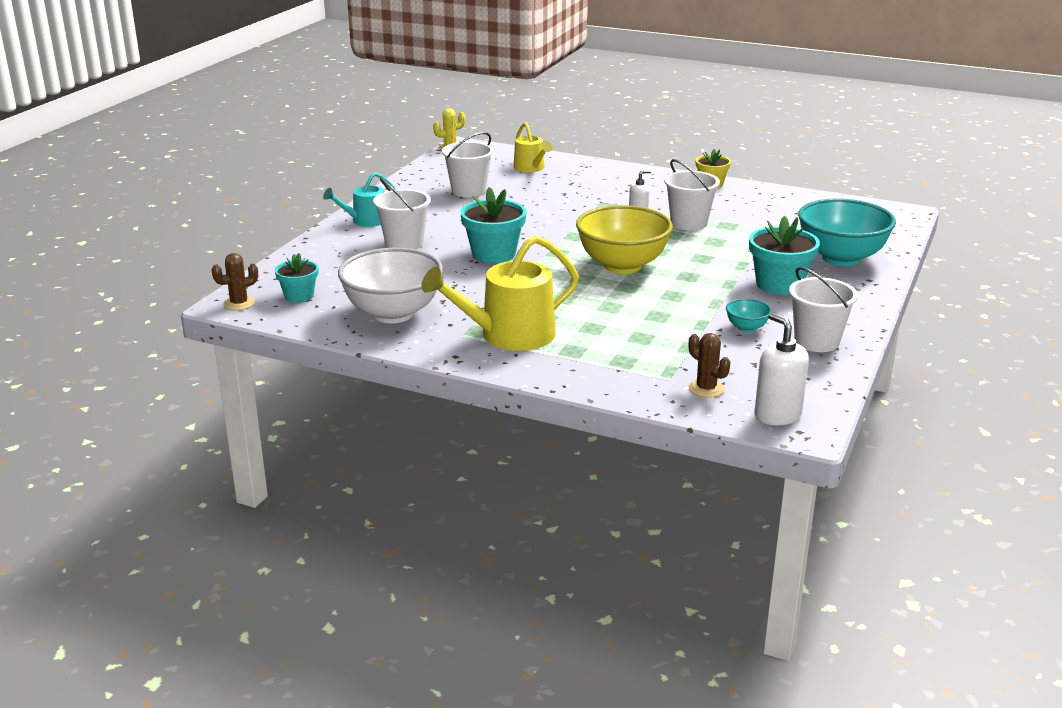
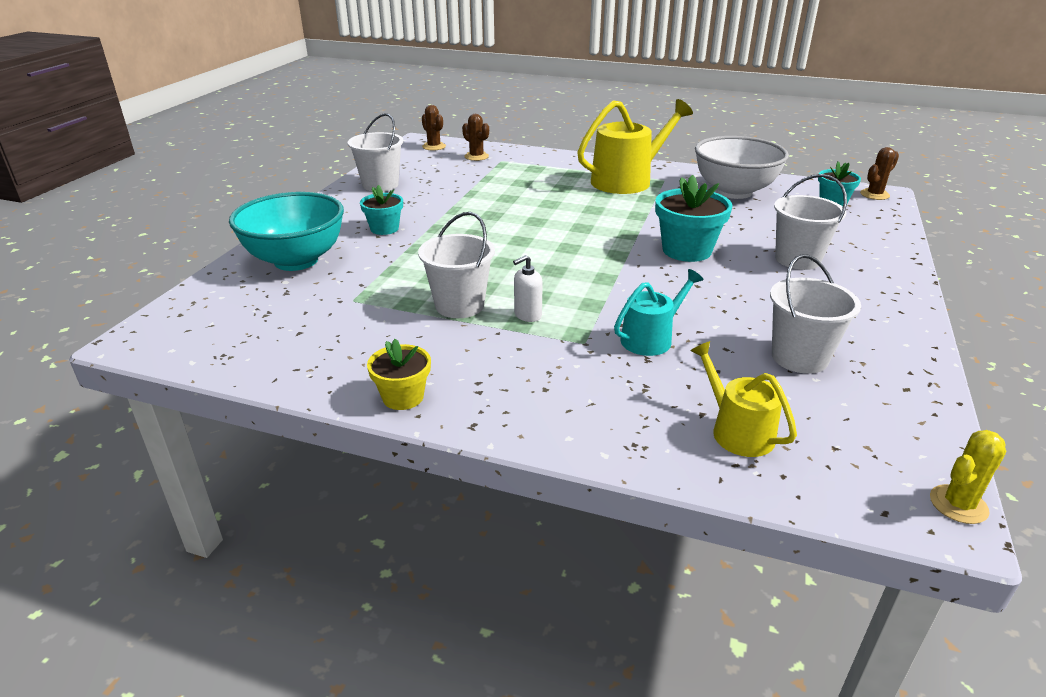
camera: 175 degrees right, 5 degrees up
(365, 221) = (882, 290): turquoise watering can -> turquoise watering can (651, 338)
(622, 265) = (542, 242): yellow bowl -> none
(746, 328) = (433, 192): turquoise bowl -> none
(777, 415) = (434, 146): white soap dispenser -> brown cactus
(779, 284) = (384, 228): turquoise flower pot -> turquoise flower pot, size x0.61

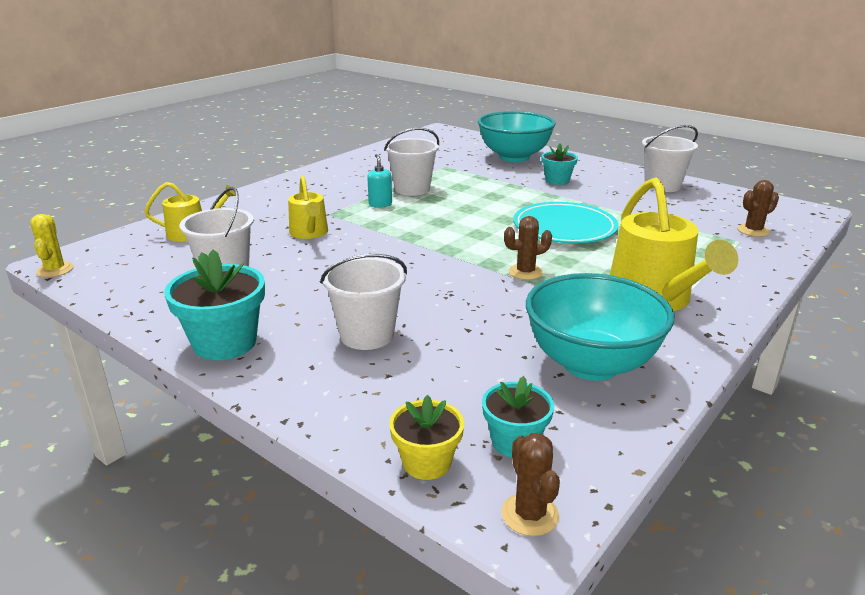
camera: 110 degrees right, 5 degrees down
(403, 397) = (328, 169): yellow flower pot -> yellow flower pot (427, 462)
(434, 146) = (790, 215): brown cactus -> brown cactus (525, 272)
(523, 215) = (564, 228): none -> turquoise plate
(527, 315) = (380, 204): white soap dispenser -> turquoise soap dispenser
(651, 338) = (309, 233): turquoise watering can -> yellow watering can
(686, 250) = (434, 282): turquoise flower pot -> turquoise flower pot (225, 343)
(734, 192) = (591, 364): white bowl -> turquoise bowl

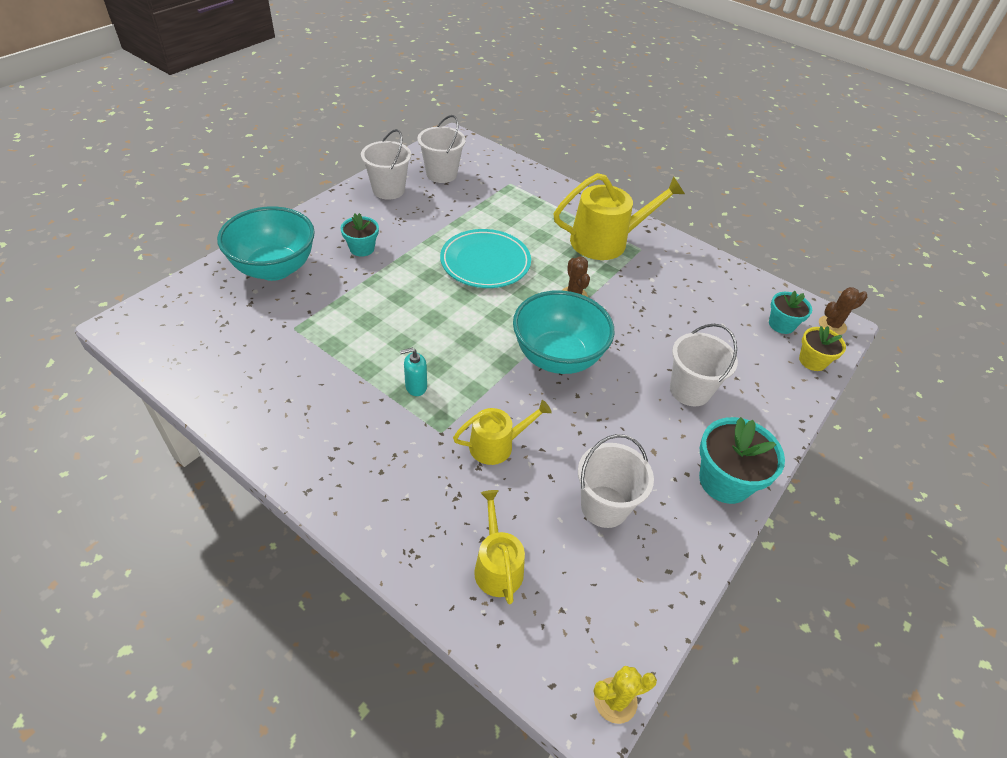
camera: 95 degrees left, 20 degrees up
(412, 189) = (370, 359): white bucket -> white bucket (441, 174)
(591, 364) = (695, 283): turquoise bowl -> turquoise bowl (557, 357)
(753, 231) = (491, 172): brown cactus -> none

